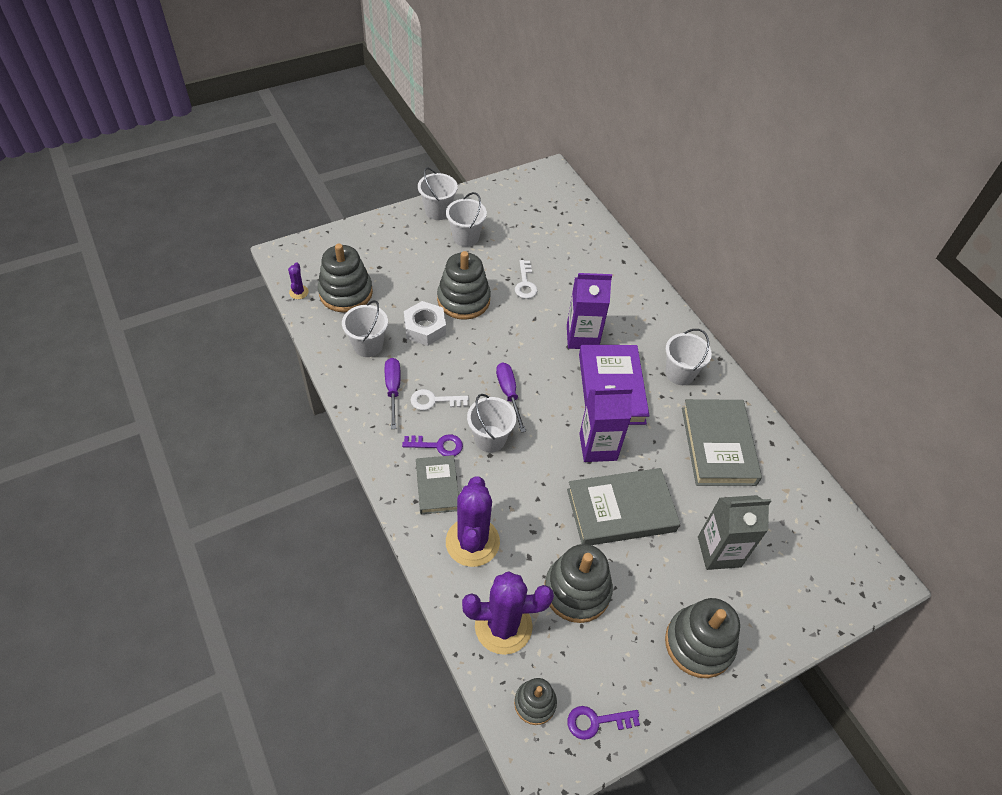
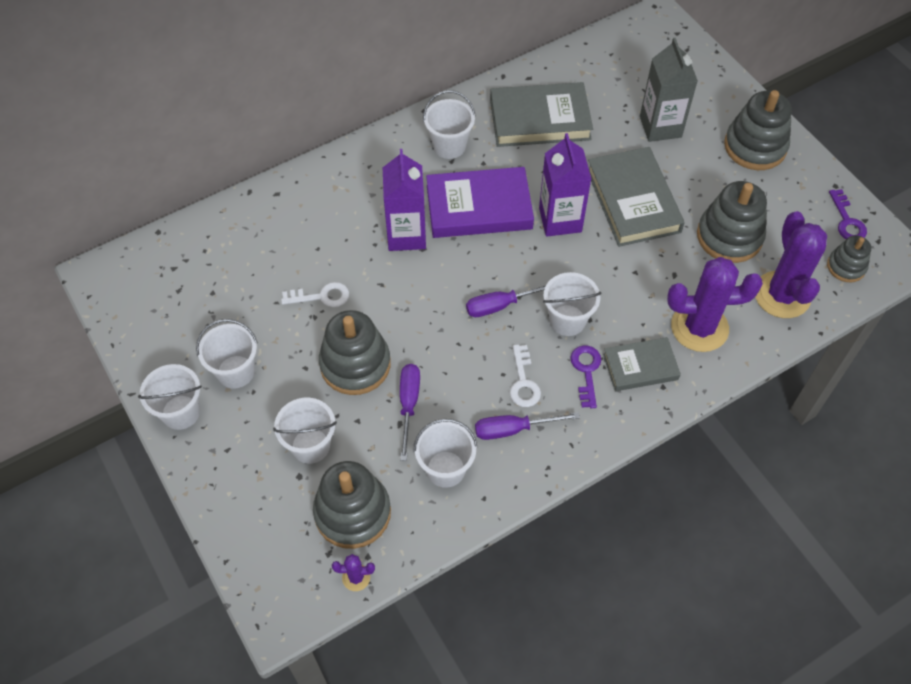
camera: 90 degrees left, 5 degrees up
(401, 273) = (310, 445): none -> white bucket
(425, 328) = (408, 405): white nut -> purple screwdriver

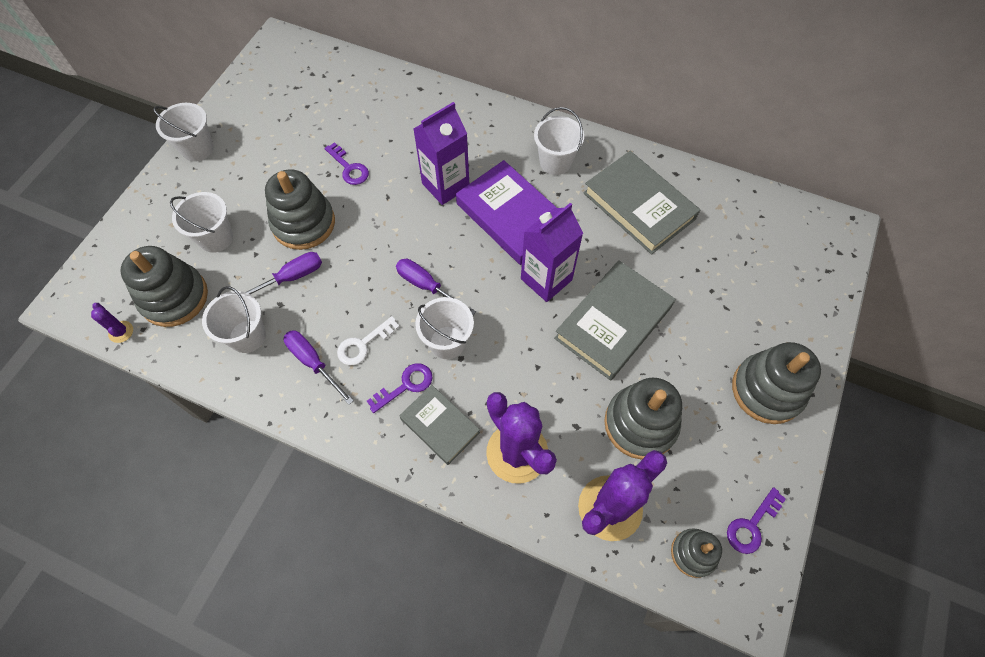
camera: 55 degrees right, 5 degrees up
(235, 372) = (250, 158): white bucket -> none
(322, 296) = (349, 168): white key -> purple key
(660, 127) = (716, 299): grey carton -> none

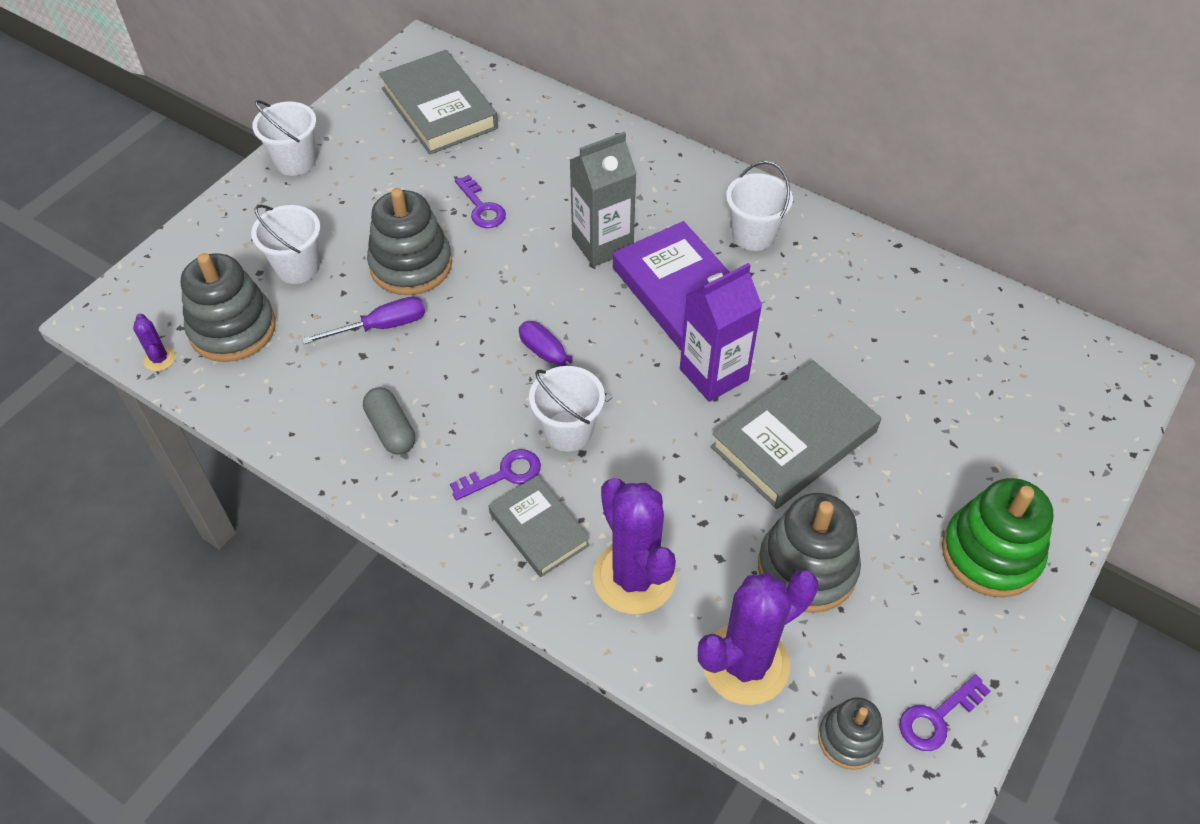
camera: 10 degrees right, 10 degrees down
(247, 336) = (314, 387): white bucket -> none
(313, 363) = (391, 430): purple screwdriver -> grey capsule
(363, 344) = (458, 418): white key -> none
(445, 185) = (602, 244): purple carton -> grey carton
(639, 206) = (856, 302): grey book -> grey book (439, 108)
(767, 390) = (991, 554): grey stacking toy -> green stacking toy

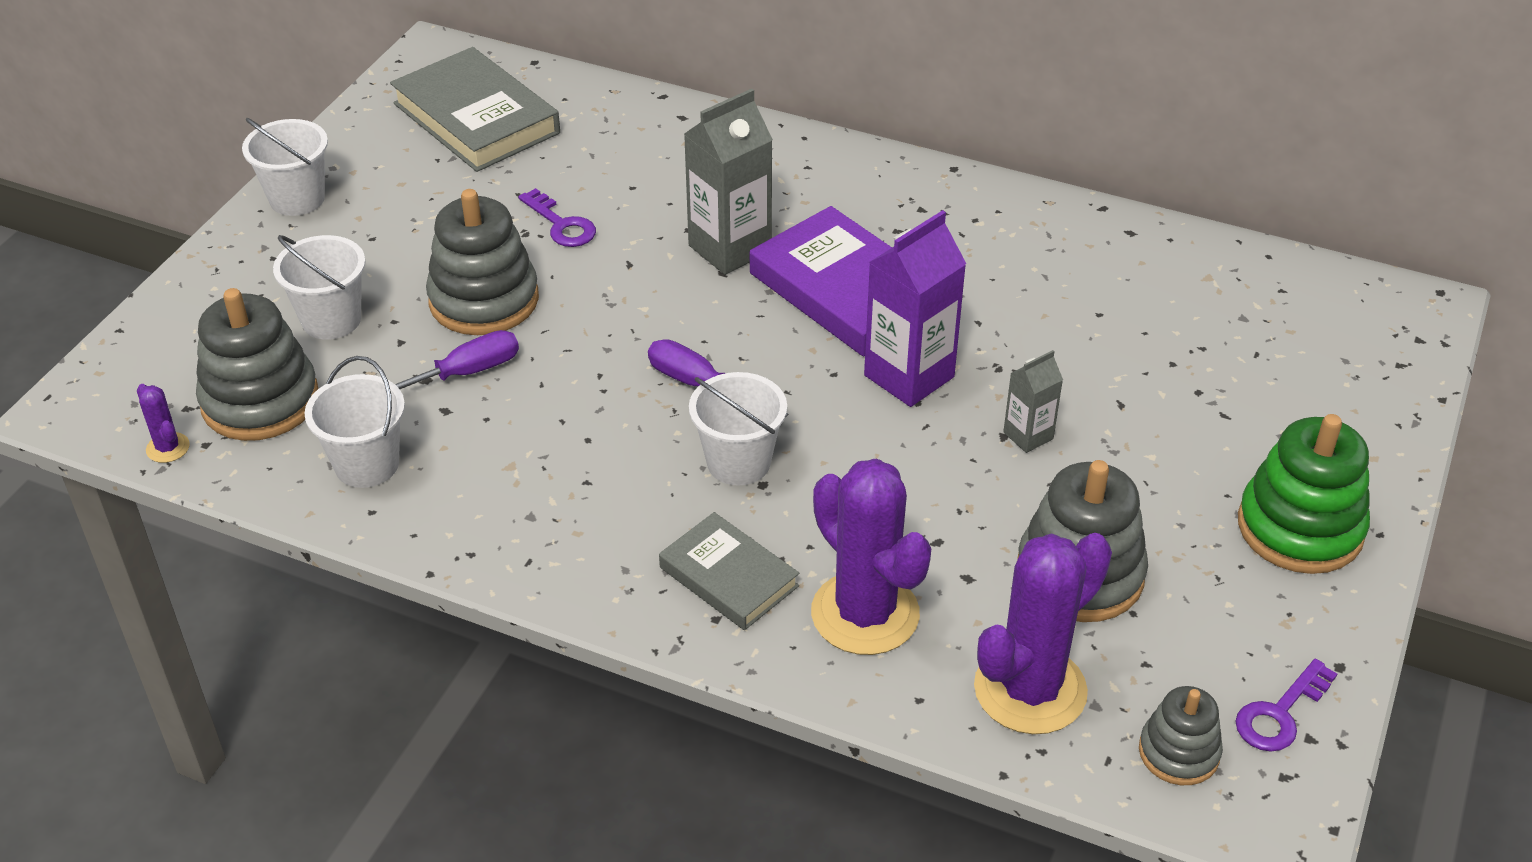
camera: 10 degrees left, 10 degrees down
(391, 430) = (505, 490): grey capsule -> none
(504, 474) = (668, 521): purple key -> none
(753, 235) = (920, 217): white bucket -> white bucket (367, 464)
(794, 440) = (1028, 435): grey book -> grey carton

